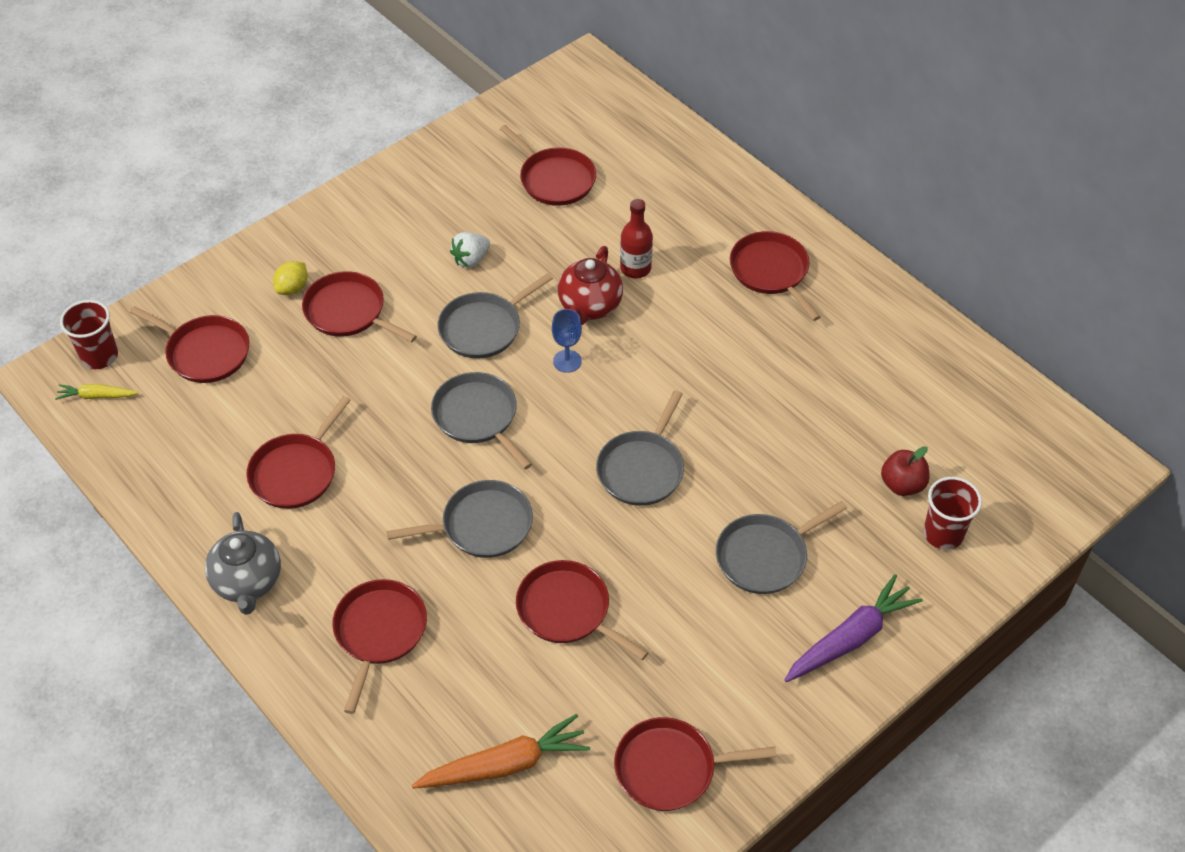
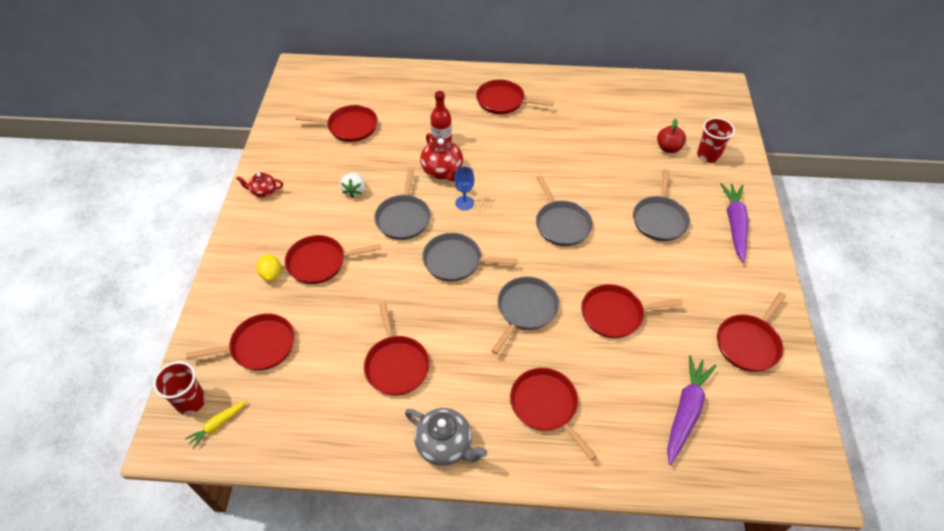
camera: 45 degrees left, 0 degrees up
(383, 193) = (263, 192): none -> red teapot
(505, 764) = (686, 411): orange carrot -> purple carrot

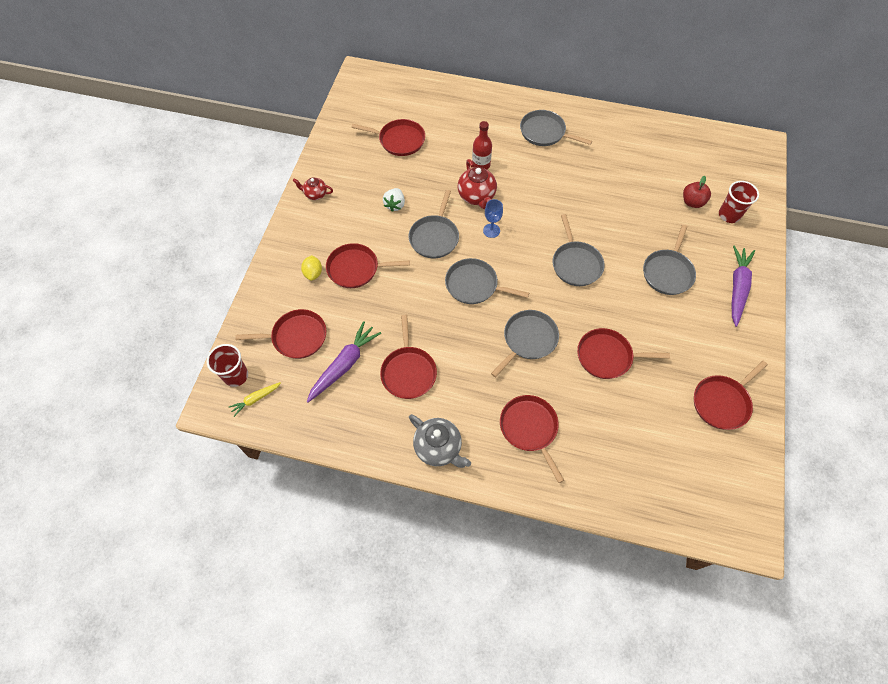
camera: 10 degrees right, 10 degrees up
(503, 101) = (545, 132): red pan -> grey pan
(686, 411) = (650, 454): purple carrot -> purple carrot (344, 365)

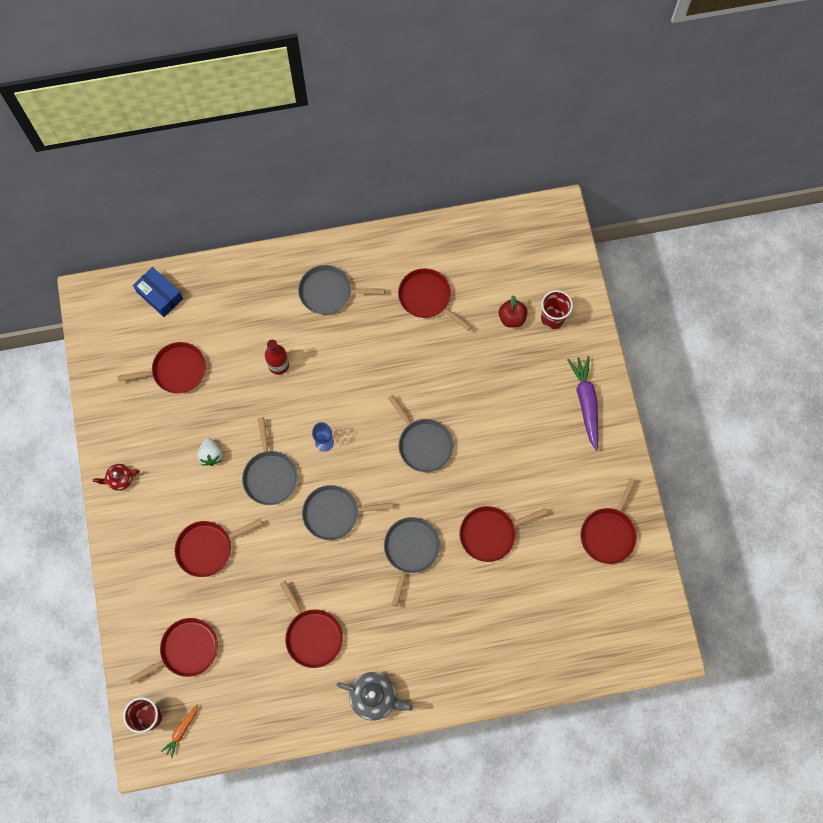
camera: 25 degrees left, 10 degrees up
(256, 399) = (181, 731): yellow carrot -> orange carrot
(313, 273) = (166, 573): yellow lemon -> none
(344, 365) = (248, 657): purple carrot -> none
(413, 90) = (160, 295): none -> blue box
(477, 197) = (292, 407): red teapot -> none
(530, 429) = (448, 640): red pan -> red pan (427, 298)
(668, 272) = (515, 414): grey pan -> none

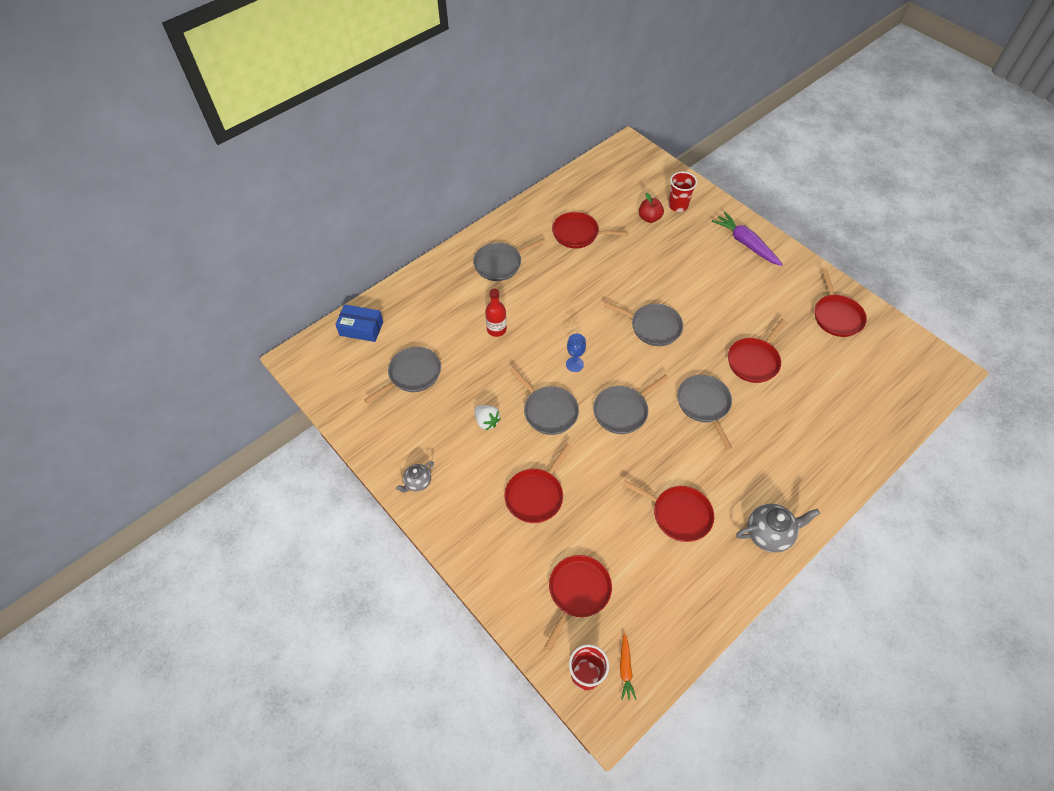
camera: 30 degrees left, 15 degrees down
(120, 479) = (417, 482): red teapot -> grey teapot
(176, 370) = (412, 374): red pan -> grey pan

